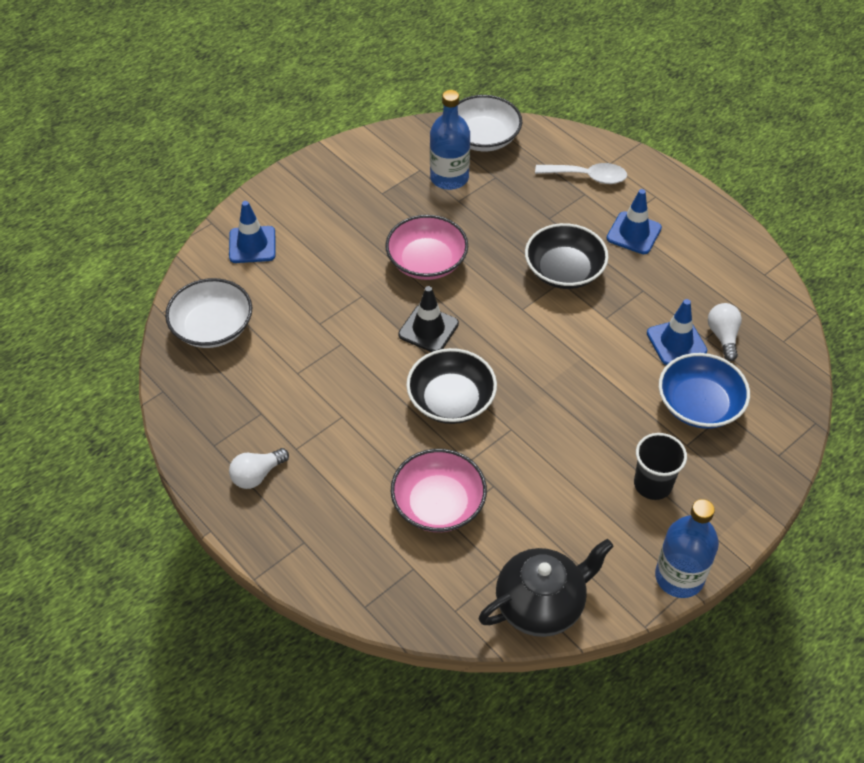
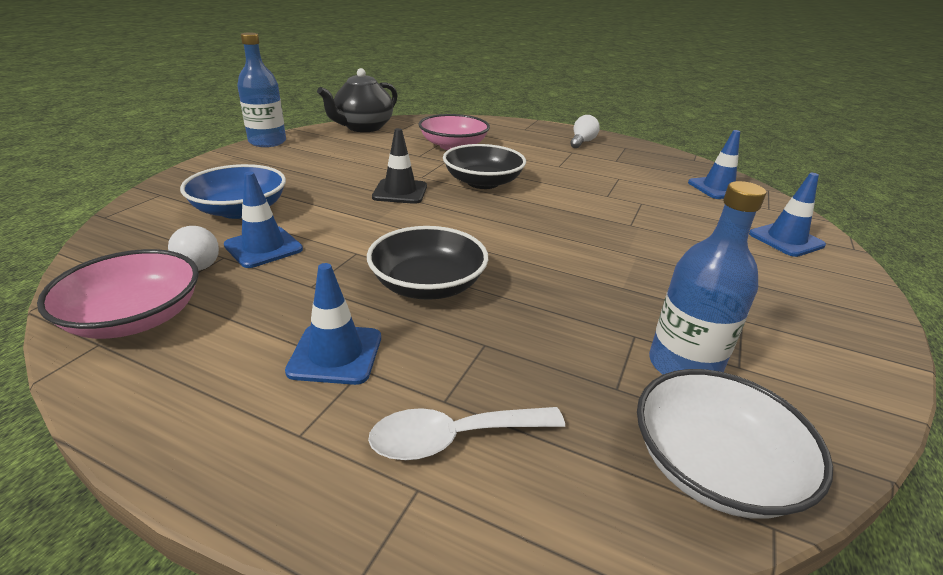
camera: 155 degrees right, 20 degrees down
(212, 327) = (718, 188): white bowl -> blue traffic cone
(426, 262) = (600, 261): pink bowl -> pink bowl (135, 318)
(428, 329) = (542, 214): black traffic cone -> black traffic cone (400, 192)
(653, 484) = (289, 169): black cup -> none

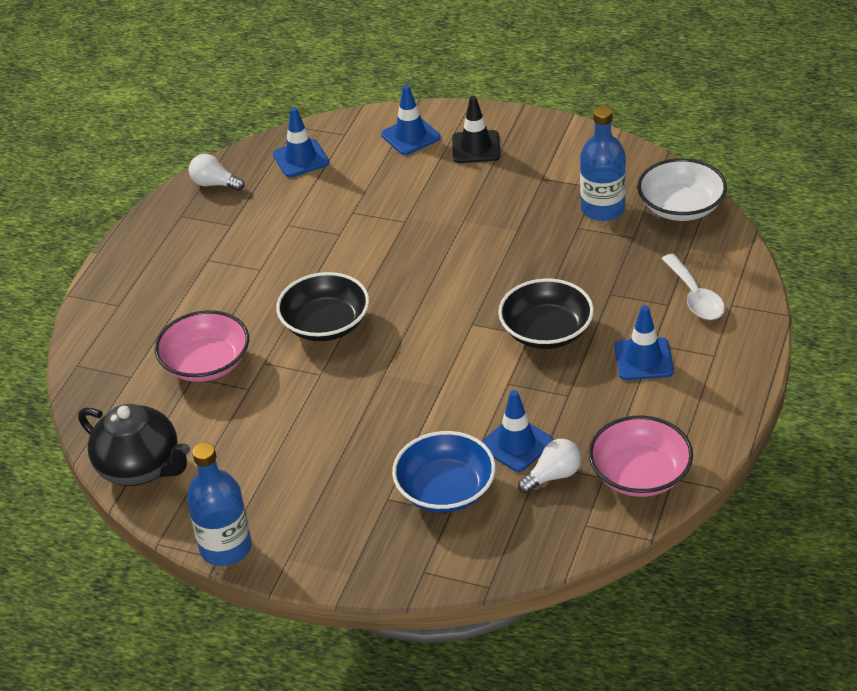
camera: 90 degrees left, 10 degrees up
(400, 192) = (368, 382): black traffic cone -> black traffic cone (476, 147)
(582, 142) = (167, 251): white light bulb -> white light bulb (214, 184)

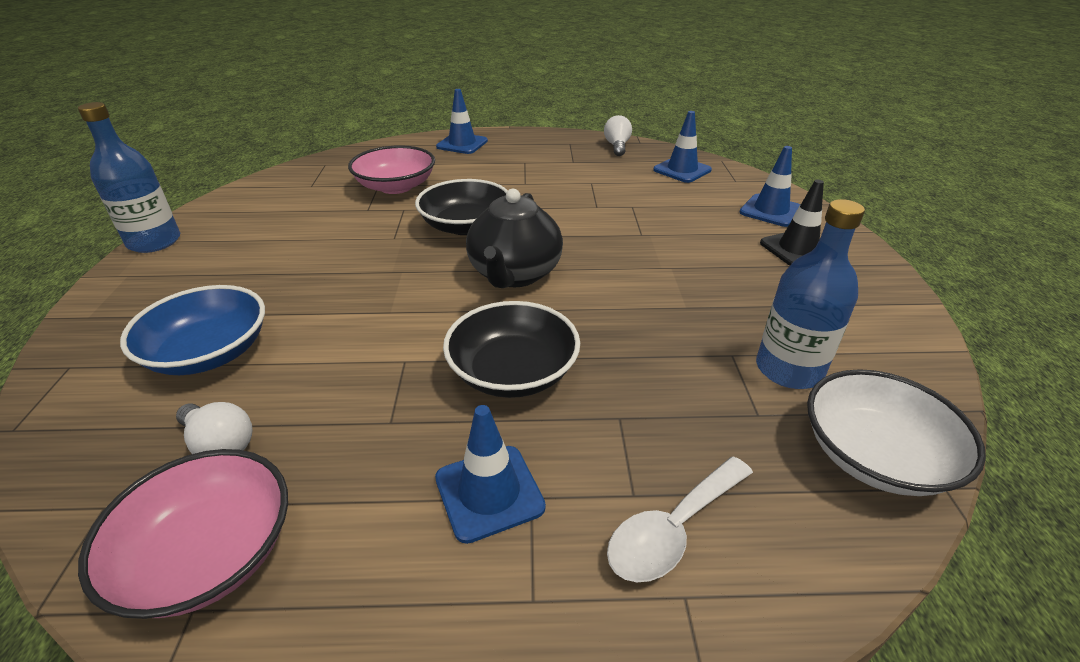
camera: 65 degrees right, 5 degrees down
(140, 467) = (266, 188): black teapot -> black teapot (514, 274)
(516, 444) = (288, 393): blue traffic cone -> blue traffic cone (462, 144)

